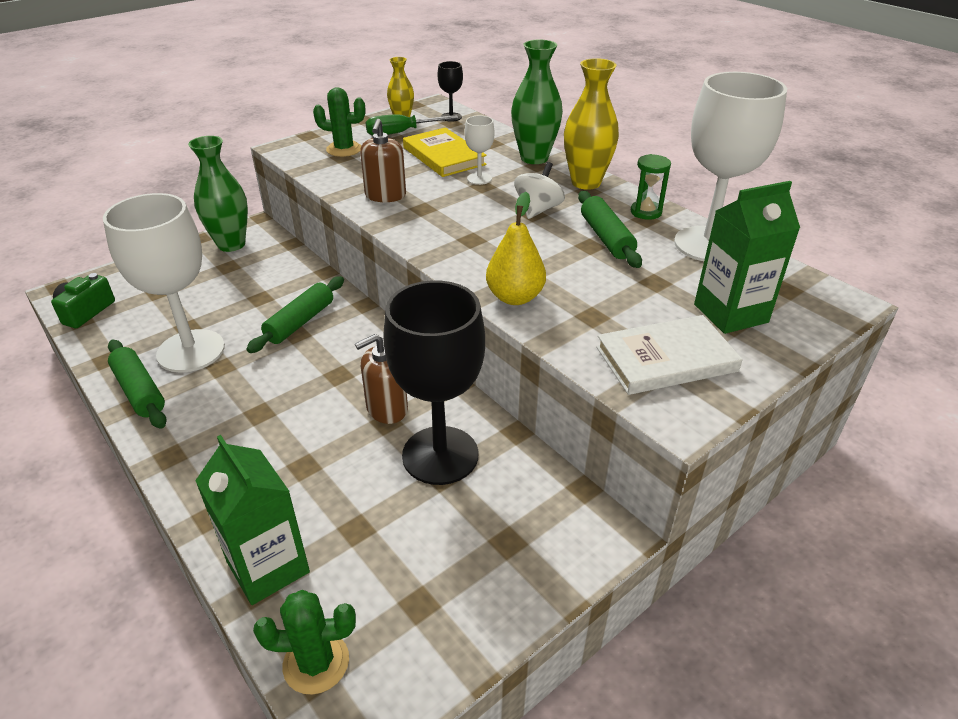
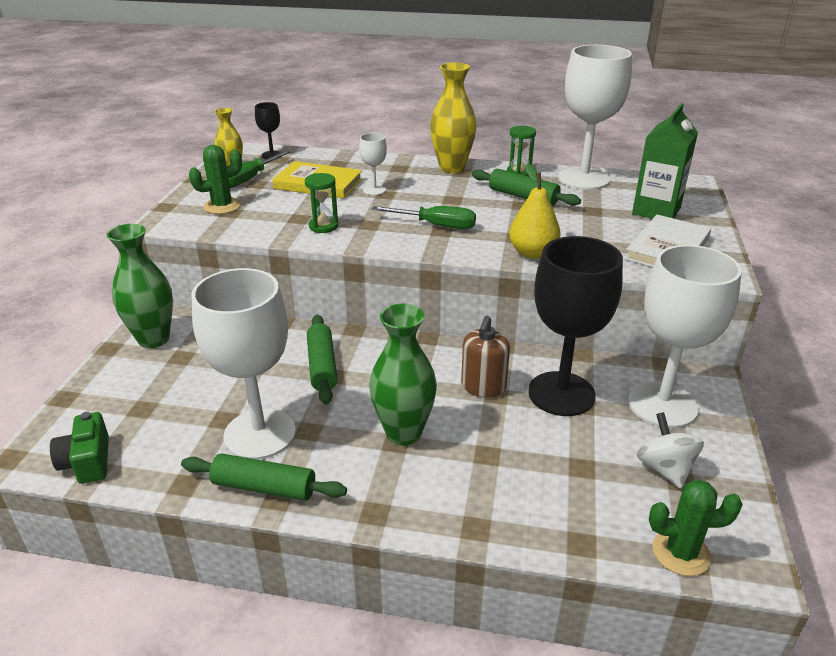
camera: 40 degrees left, 5 degrees down
(268, 567) = (566, 526): green carton -> none
(316, 662) = (681, 553): green cactus -> green cactus turned 45 degrees clockwise
(385, 196) = (323, 226): brown soap dispenser -> green hourglass
(475, 233) = (436, 225): none -> green screwdriver
(516, 525) = (662, 405): none -> white goblet
(534, 158) = (389, 164): green vase -> green vase (403, 433)
(538, 210) = (451, 196): white spinning top -> white spinning top (665, 468)

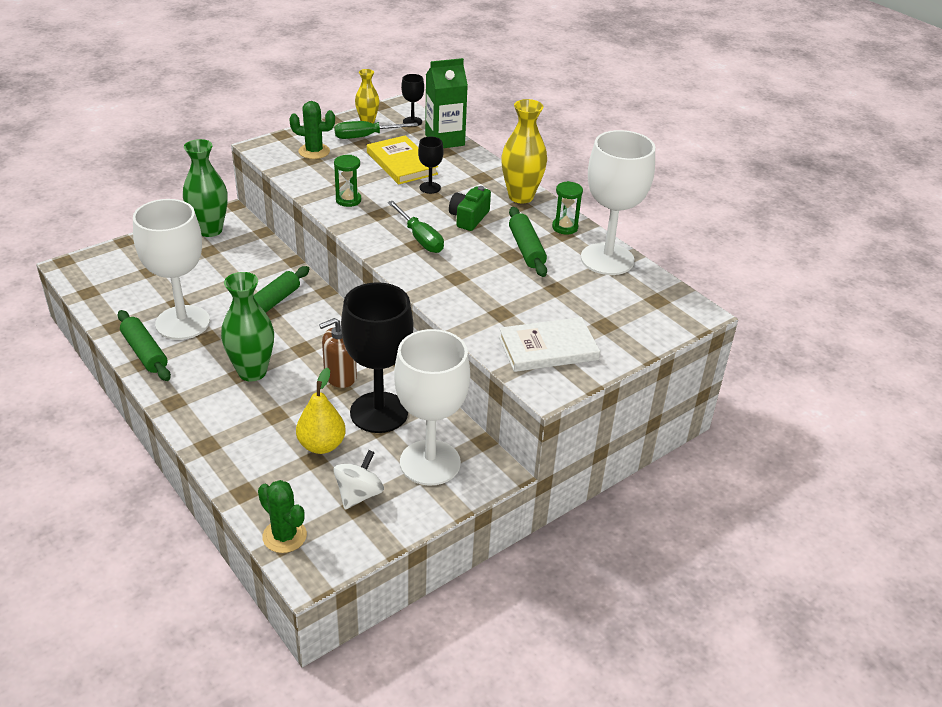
camera: 40 degrees right, 5 degrees up
(87, 461) = (91, 285): green camera -> green camera (469, 218)
(374, 190) = (430, 188): white goblet -> black goblet
(532, 253) = (444, 295): yellow pear -> yellow pear (321, 445)
(656, 211) = (607, 317): green carton -> green carton (444, 140)

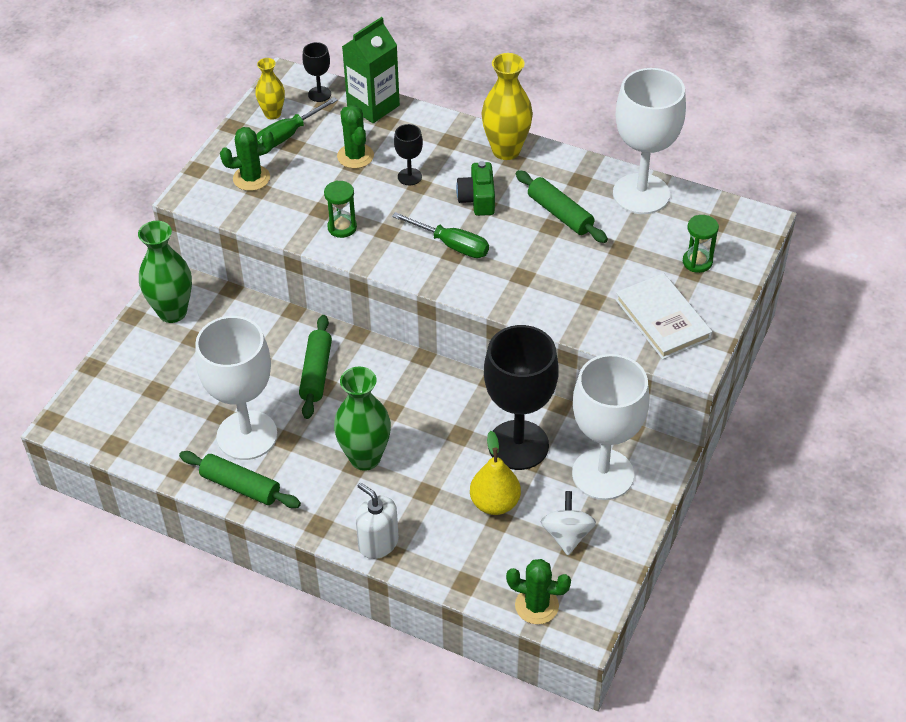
camera: 25 degrees left, 10 degrees up
(205, 433) = (378, 543): none -> white soap dispenser
(340, 376) = (452, 424): brown soap dispenser -> none
(402, 163) = (355, 156): yellow book -> green cactus
(548, 348) = (662, 319): white book -> white book turned 75 degrees counterclockwise
(565, 227) = (575, 172): green hourglass -> green hourglass (697, 262)

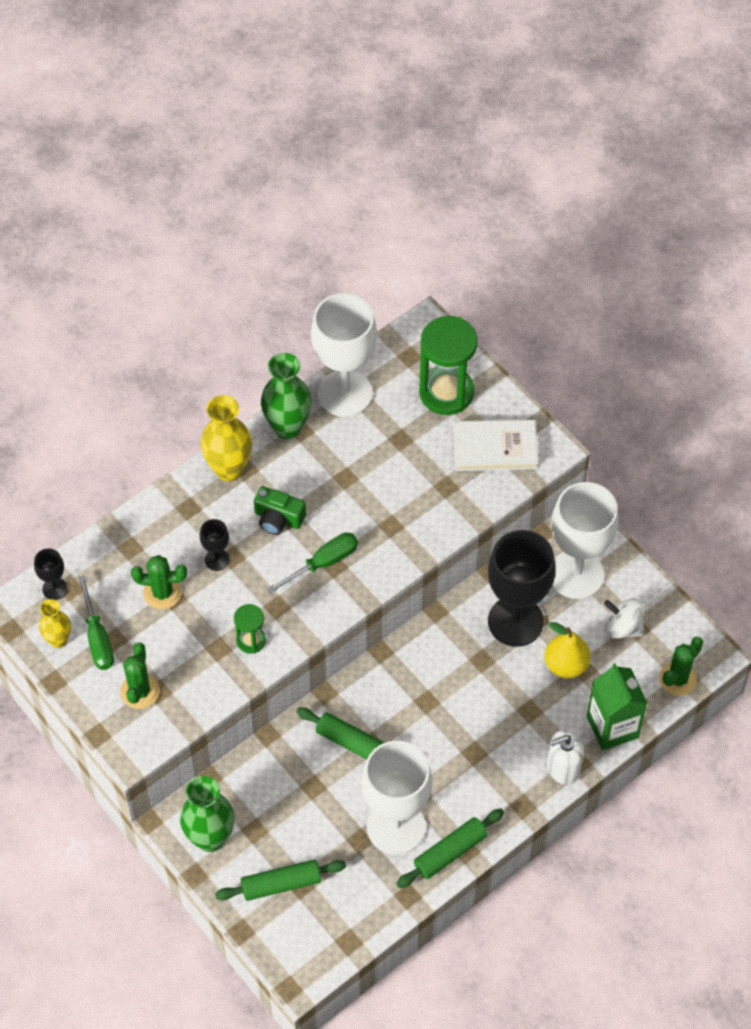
camera: 65 degrees left, 10 degrees up
(365, 458) = (469, 742): green vase -> green vase (287, 427)
(373, 106) = (101, 550): green carton -> green carton (612, 727)
(560, 214) = (333, 464): green rolling pin -> green rolling pin (281, 884)
(697, 262) = (446, 392): green hourglass -> green hourglass, size x1.98

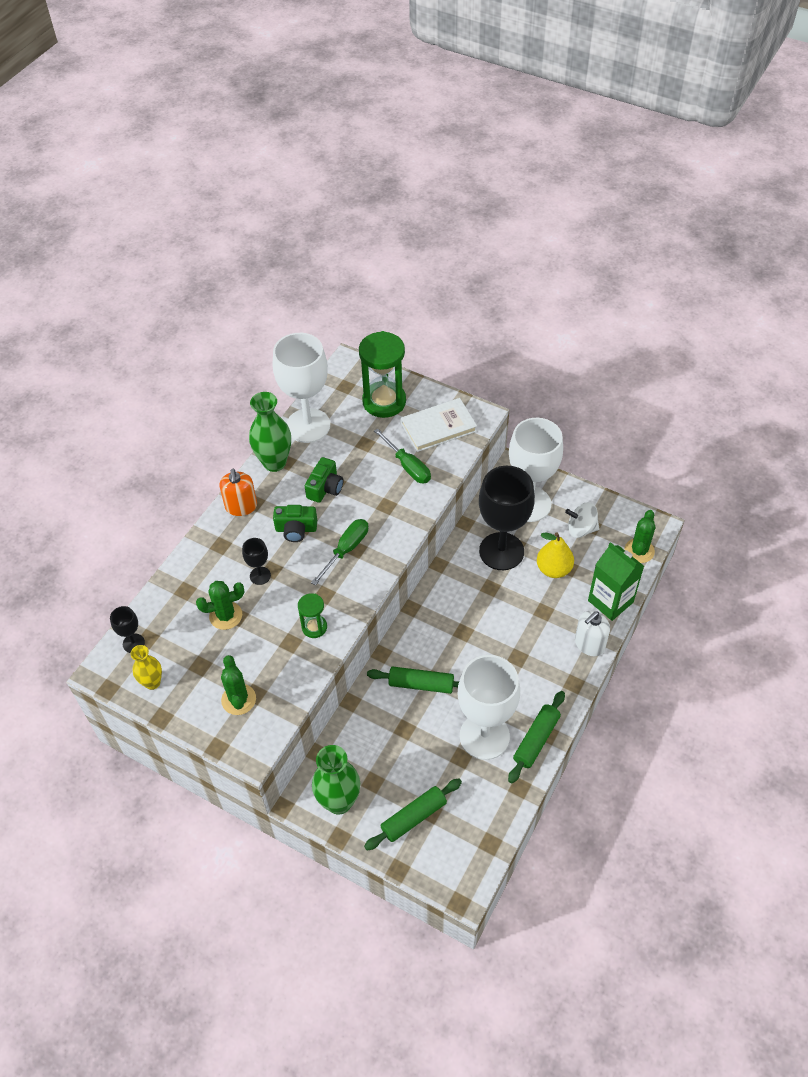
camera: 20 degrees left, 5 degrees down
(97, 638) = (185, 669): green screwdriver -> green screwdriver (408, 466)
(229, 469) = (241, 506): yellow vase -> orange soap dispenser
(331, 479) = (325, 488): none -> green camera

